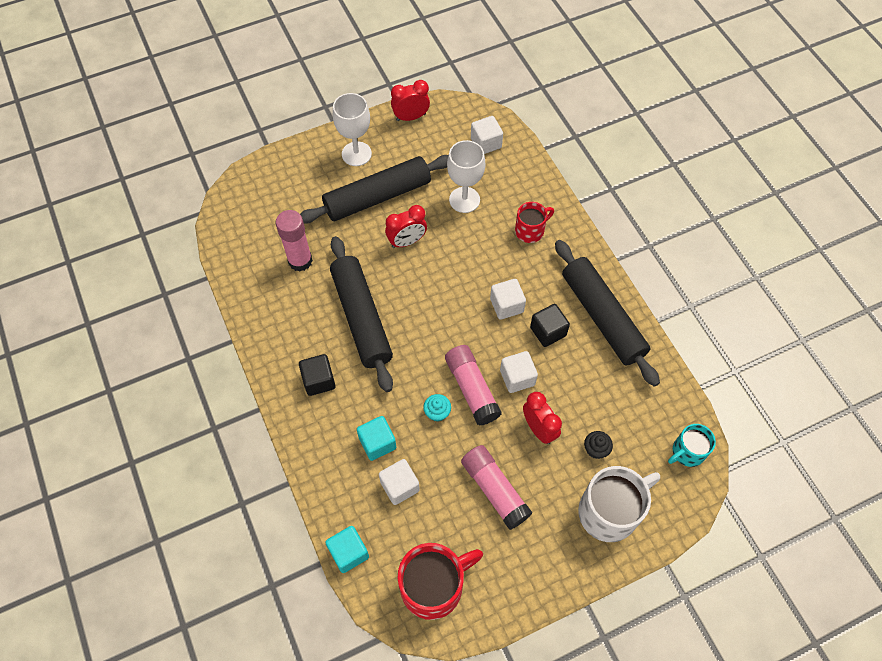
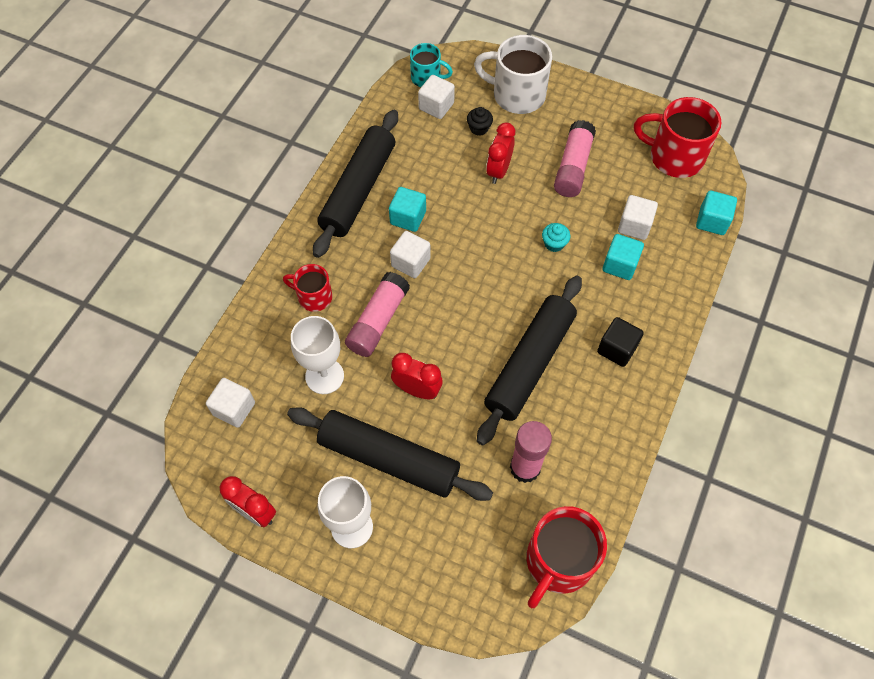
camera: 130 degrees left, 0 degrees up
(233, 235) = (558, 562): none -> red mug
(472, 389) = (510, 235): pink glue stick -> pink glue stick (378, 321)
(517, 378) = (470, 211): white cube -> white cube (436, 106)
(548, 331) = (408, 218): black cube -> turquoise cube

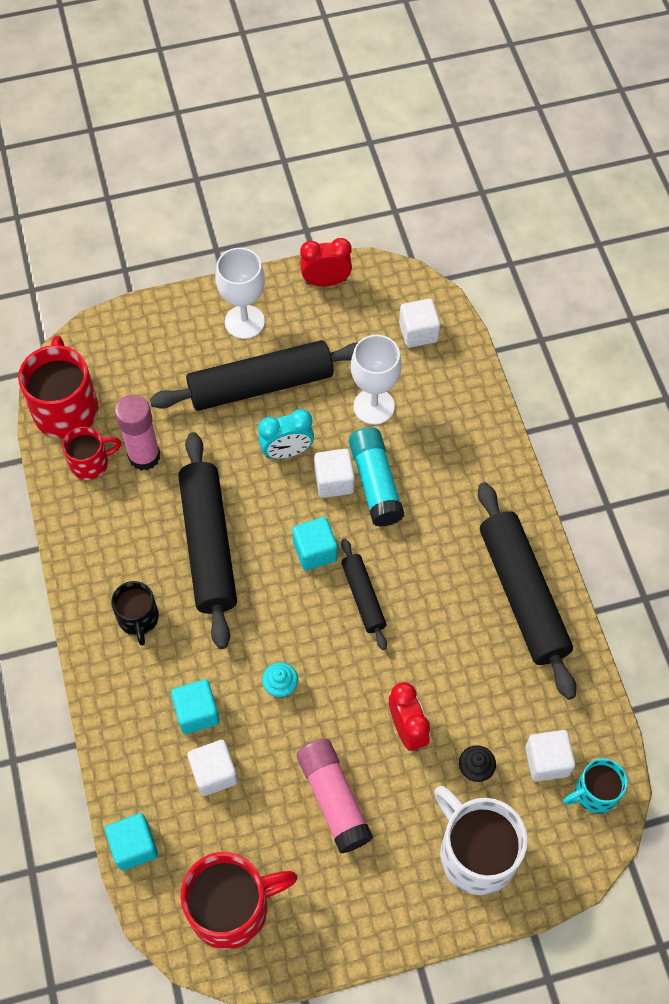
camera: 140 degrees right, 0 degrees up
(313, 296) = (452, 462): red mug -> red mug (91, 463)
(378, 321) = (375, 483): pink glue stick -> turquoise glue stick
(408, 218) = (446, 602): turquoise cube -> turquoise cube (315, 551)
(410, 262) = (399, 559): white cube -> white cube (334, 481)
(417, 390) = (287, 452): red clock -> turquoise clock
(456, 257) = (363, 597): none -> black rolling pin
(517, 95) = (476, 853): white mug -> white mug turned 105 degrees counterclockwise
(617, 349) = (138, 619): black cube -> black mug

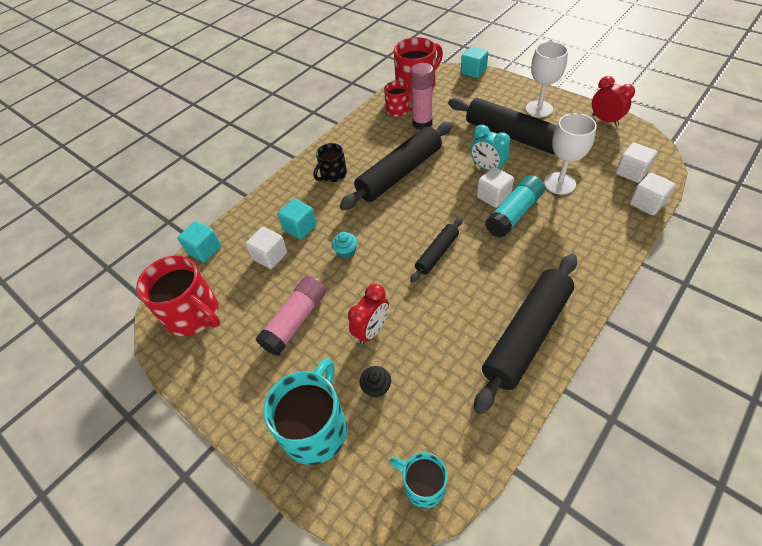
camera: 60 degrees right, 10 degrees down
(315, 551) = (442, 215): turquoise cube -> turquoise cube (473, 71)
(476, 853) = (316, 428): white mug -> turquoise mug
(547, 761) = (420, 432): white cube -> white cube (646, 203)

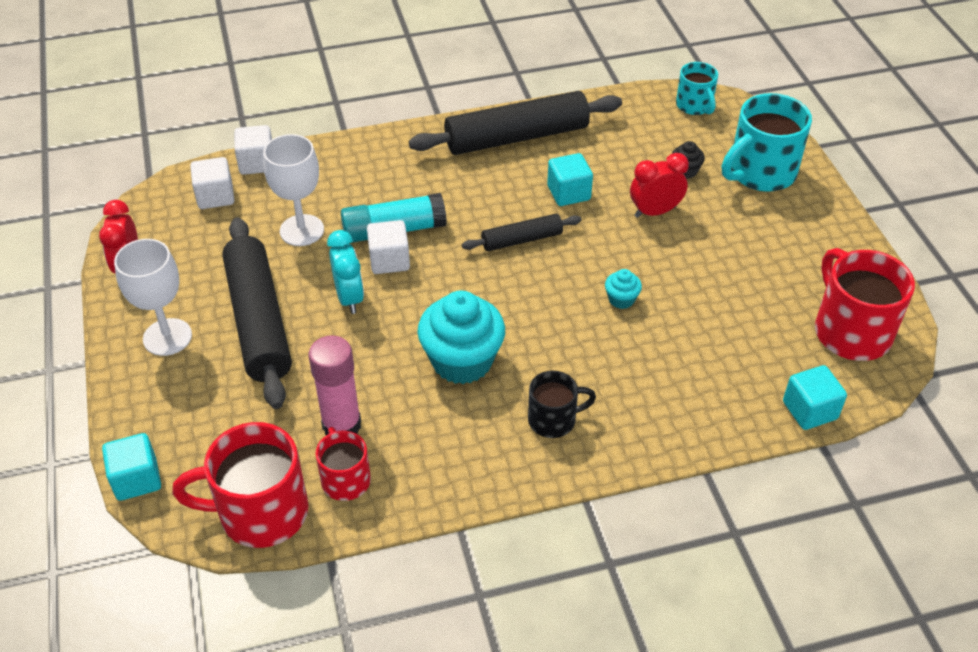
camera: 150 degrees left, 5 degrees down
(270, 256) = (720, 348): white cube -> none
(296, 321) = (730, 261): pink glue stick -> none
(300, 227) = (658, 364): turquoise cube -> turquoise cube (568, 193)
(399, 173) = (462, 361): black rolling pin -> turquoise cupcake

